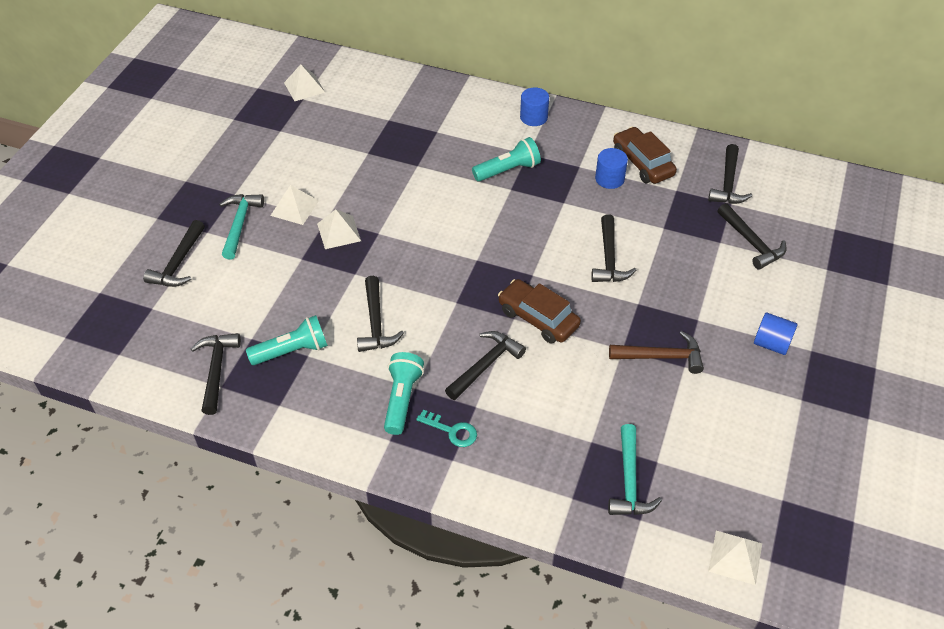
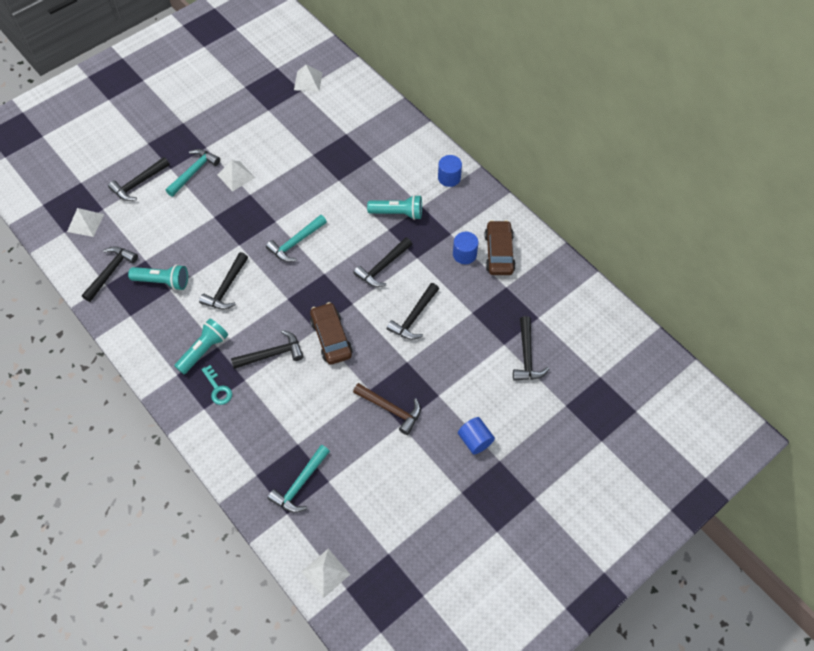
camera: 30 degrees right, 10 degrees up
(339, 232) = (250, 208): white pyramid -> white pyramid (85, 223)
(420, 244) = (296, 243): none -> turquoise hammer
(728, 183) = (549, 300): black hammer -> black hammer (383, 267)

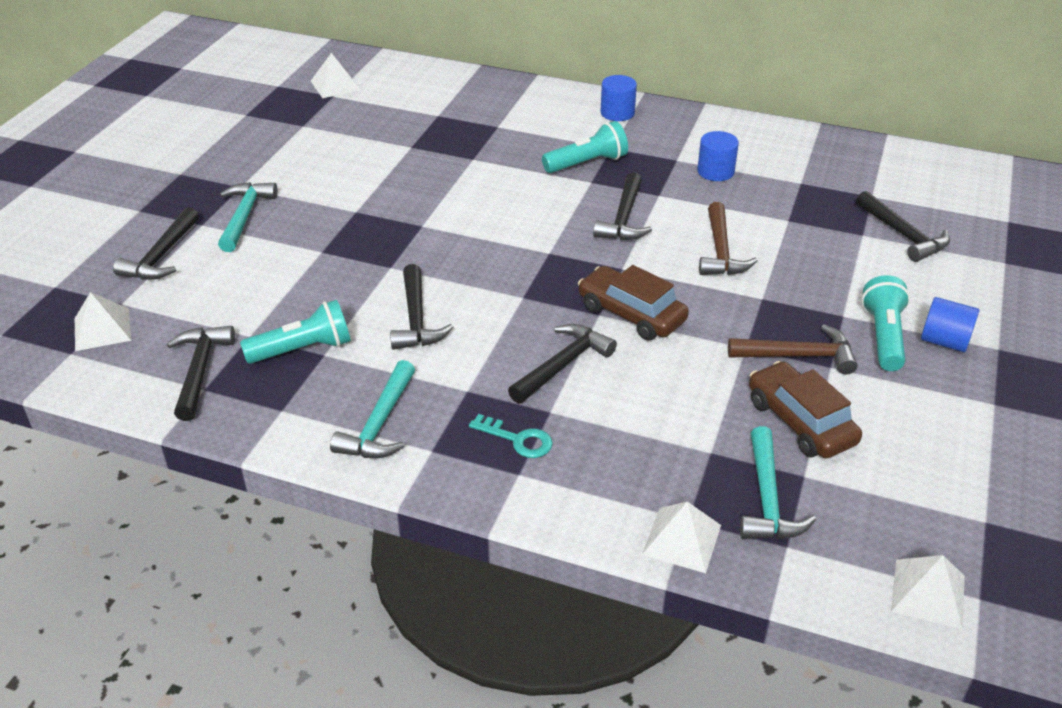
camera: 30 degrees left, 20 degrees down
(204, 350) = (449, 403): turquoise flashlight -> turquoise flashlight (883, 336)
(236, 176) = (316, 200): white pyramid -> white pyramid (681, 539)
(296, 243) = (475, 236): turquoise hammer -> turquoise hammer (379, 424)
(414, 317) = (721, 251): black hammer -> brown hammer
(499, 253) = (756, 156): brown car -> brown car (800, 422)

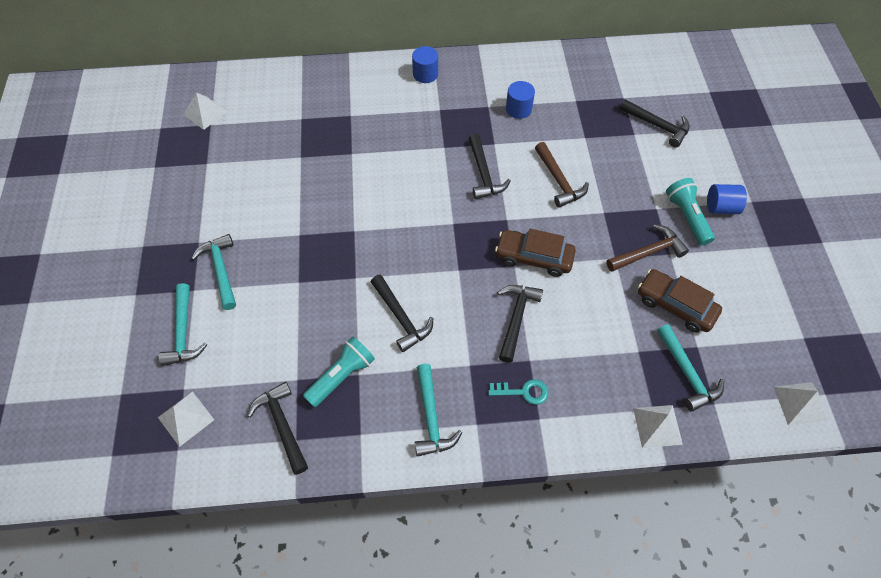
camera: 25 degrees left, 20 degrees up
(162, 256) = (183, 332): black hammer -> turquoise hammer
(587, 163) = (432, 130): turquoise flashlight -> none

